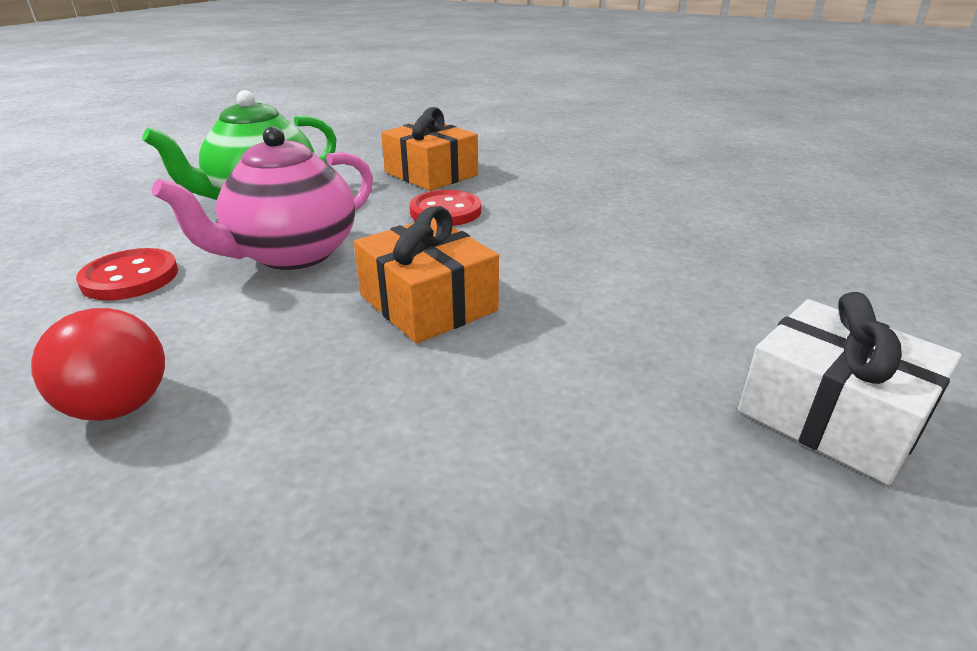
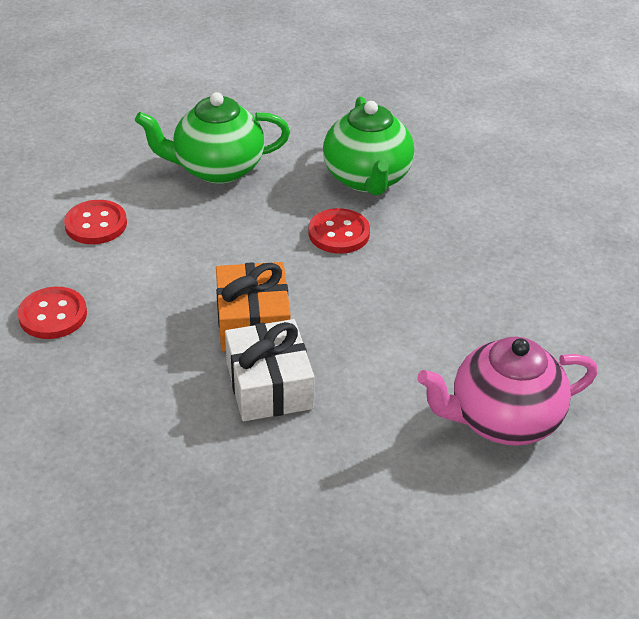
camera: 30 degrees right, 10 degrees up
(111, 390) = (53, 315): red light bulb -> red button
(292, 254) = (201, 240): pink teapot -> pink teapot (502, 420)
(431, 174) = (367, 179): orange gift -> green teapot
(831, 415) = (403, 503): white gift -> white gift (269, 385)

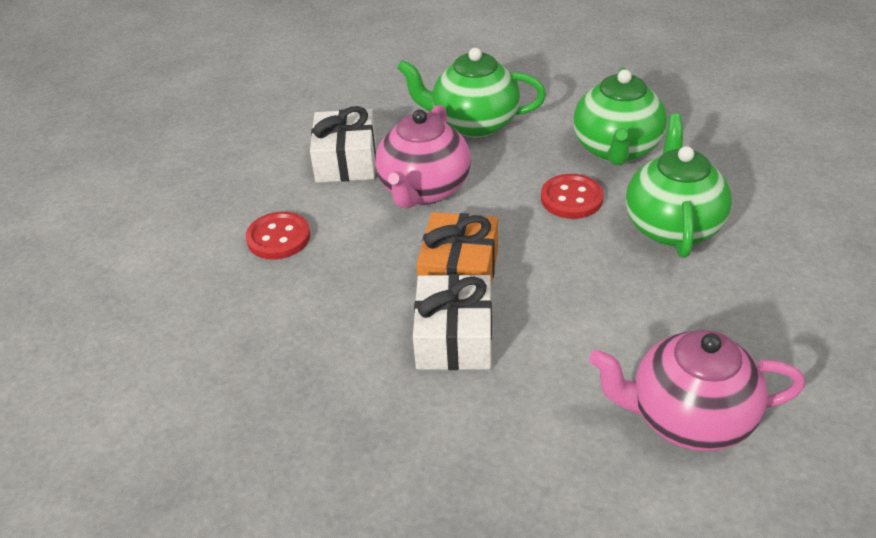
camera: 20 degrees right, 0 degrees up
(96, 224) = (346, 161): red button -> white gift
(189, 244) = (424, 190): none -> pink teapot
(440, 247) = (672, 226): none -> green teapot

